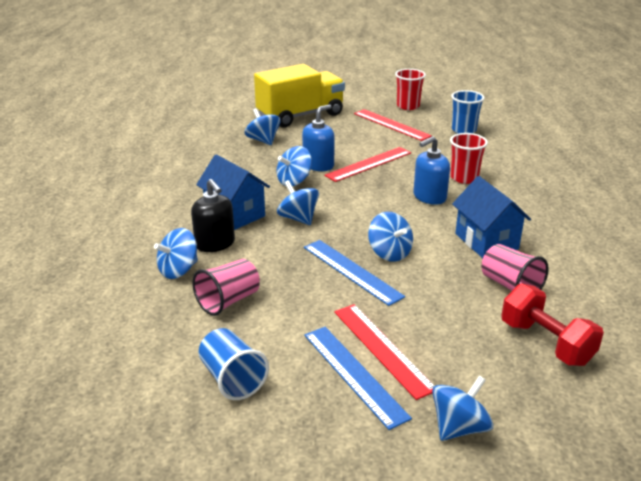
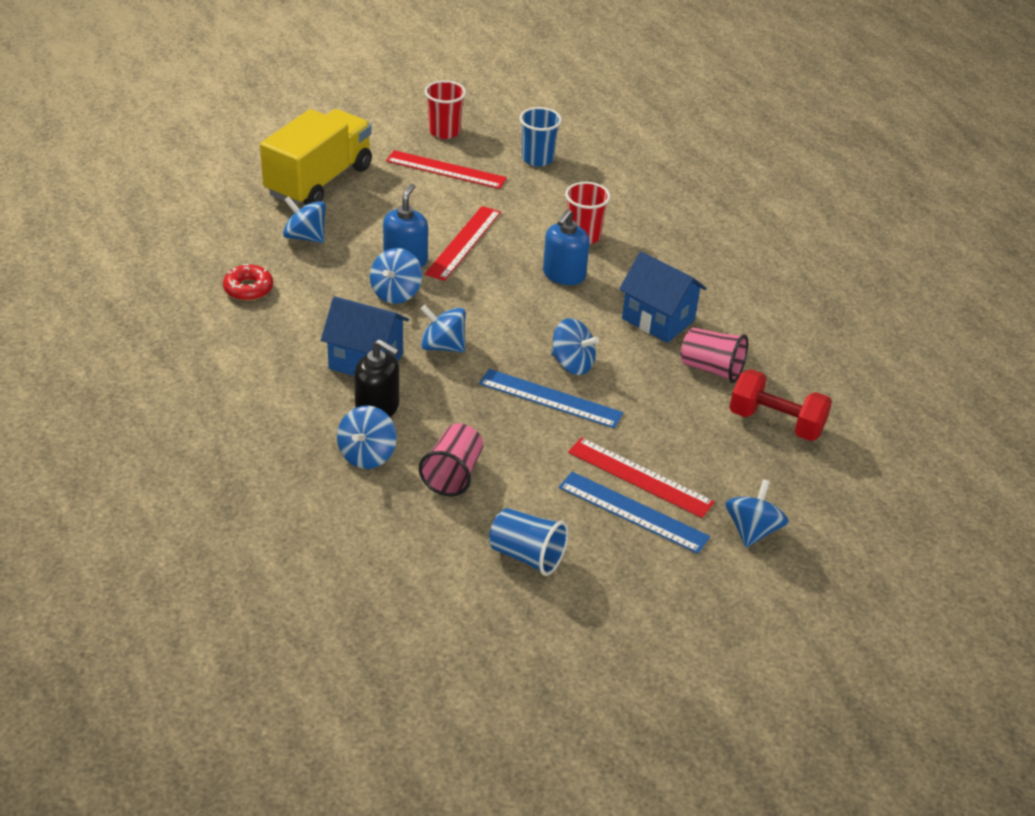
camera: 30 degrees left, 10 degrees up
(199, 159) = (248, 288): none -> red donut

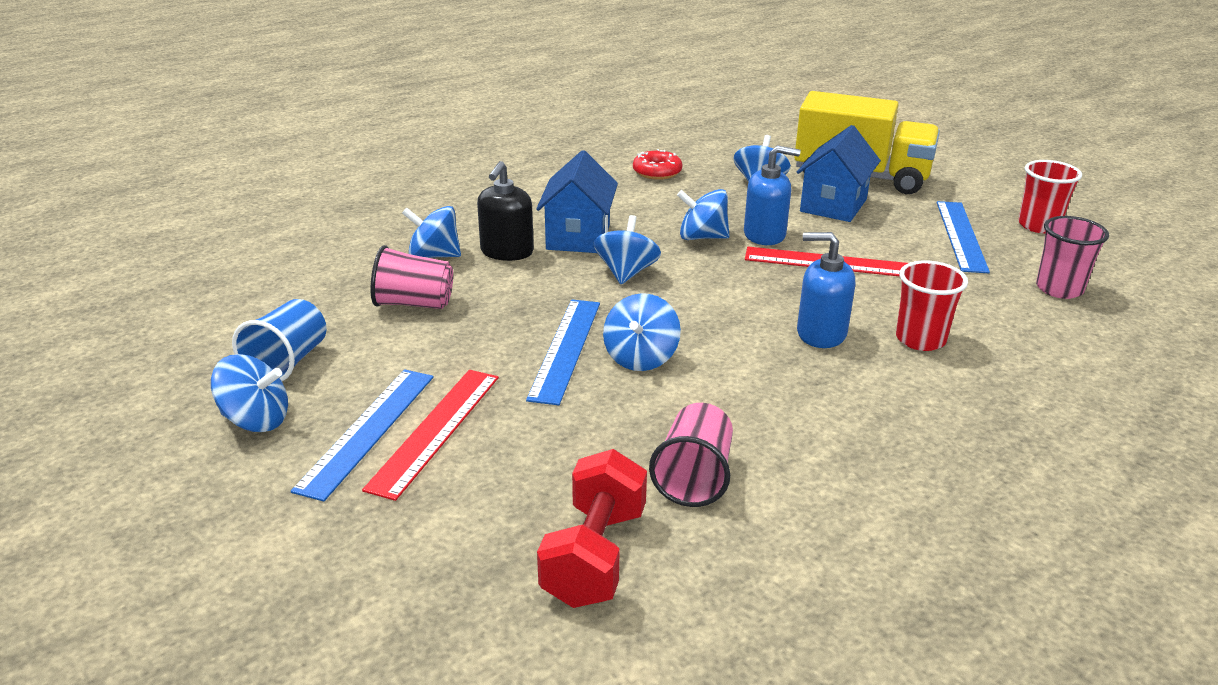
camera: 80 degrees right, 10 degrees down
(446, 170) = (961, 236): red ruler -> blue ruler
(537, 159) = (1059, 289): blue cup -> pink cup
(658, 319) = (779, 418): blue house -> blue house (833, 205)
(752, 530) = (340, 543): blue spinning top -> blue spinning top (256, 420)

